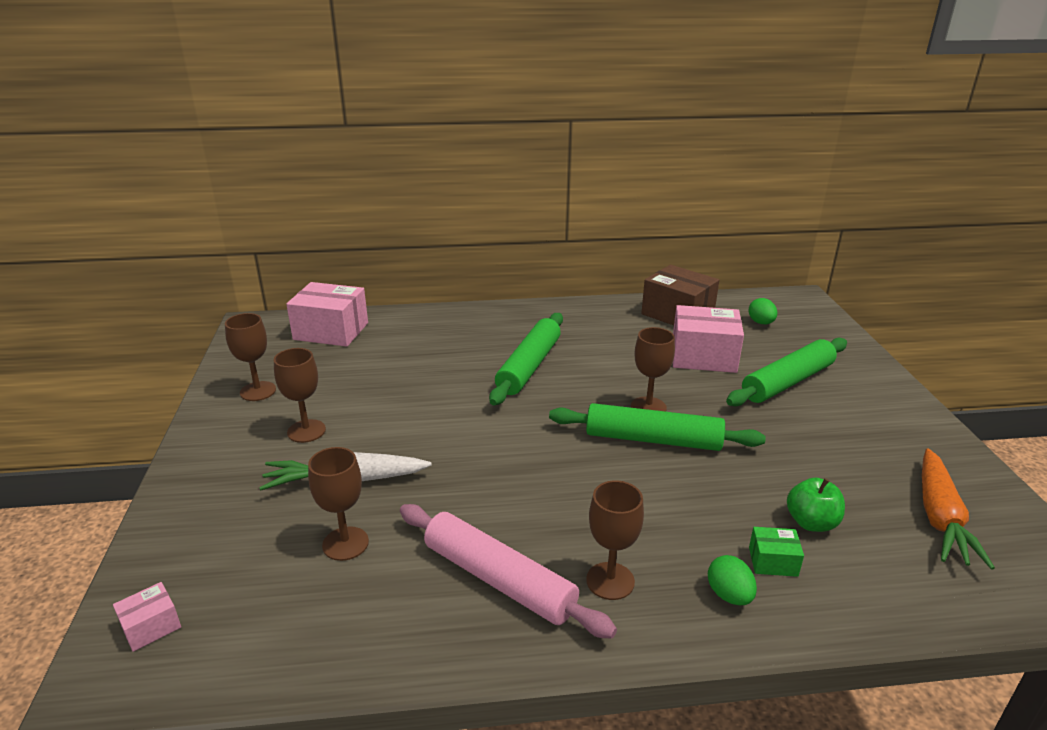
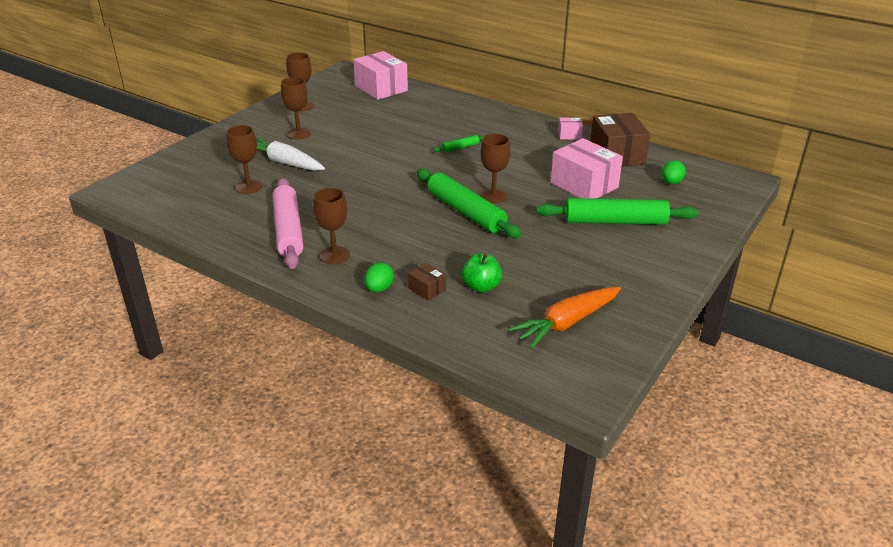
camera: 40 degrees right, 5 degrees up
(151, 626) = (145, 181): pink box -> pink box (569, 135)
(529, 366) = (460, 147): green rolling pin -> green rolling pin, size x0.45
(773, 561) = (427, 289): green box -> brown box

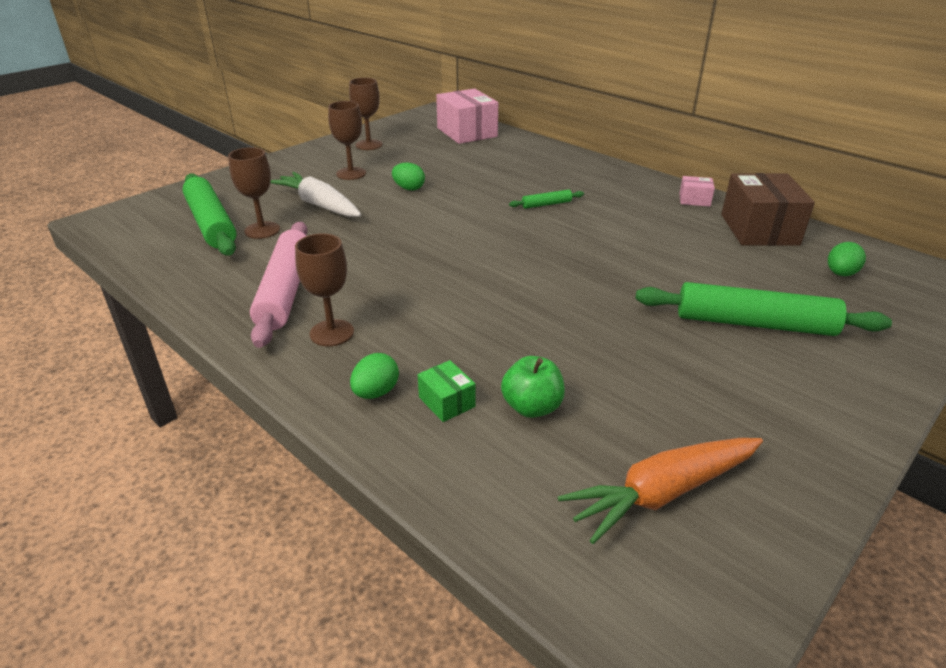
camera: 10 degrees right, 0 degrees up
(350, 143) = (409, 188): none -> green egg
(427, 289) = (447, 402): brown box -> green box
(465, 212) = (534, 288): green rolling pin -> green rolling pin (211, 224)
(493, 196) = (577, 270): brown goblet -> none
(584, 185) = (710, 266): pink box -> none

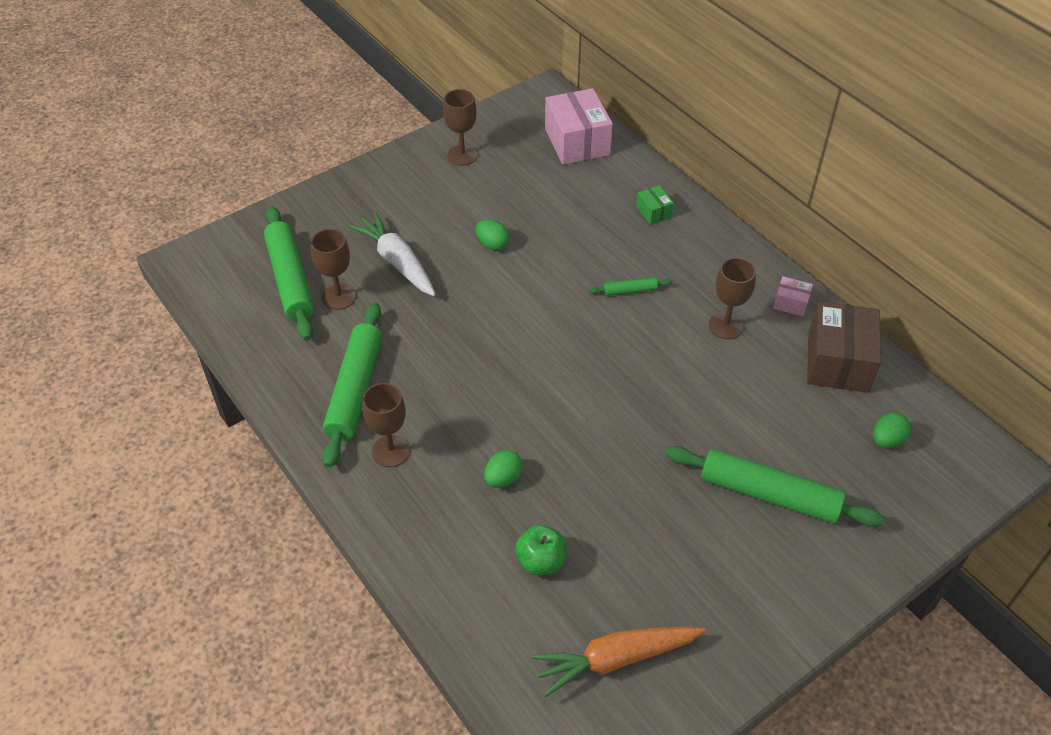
camera: 10 degrees right, 15 degrees up
(285, 291) = (355, 390): pink rolling pin -> green rolling pin
(351, 173) = (436, 209): brown goblet -> brown goblet (726, 326)
(376, 392) = (419, 526): green egg -> green egg (503, 478)
(447, 402) = (474, 545): green box -> green box (654, 212)

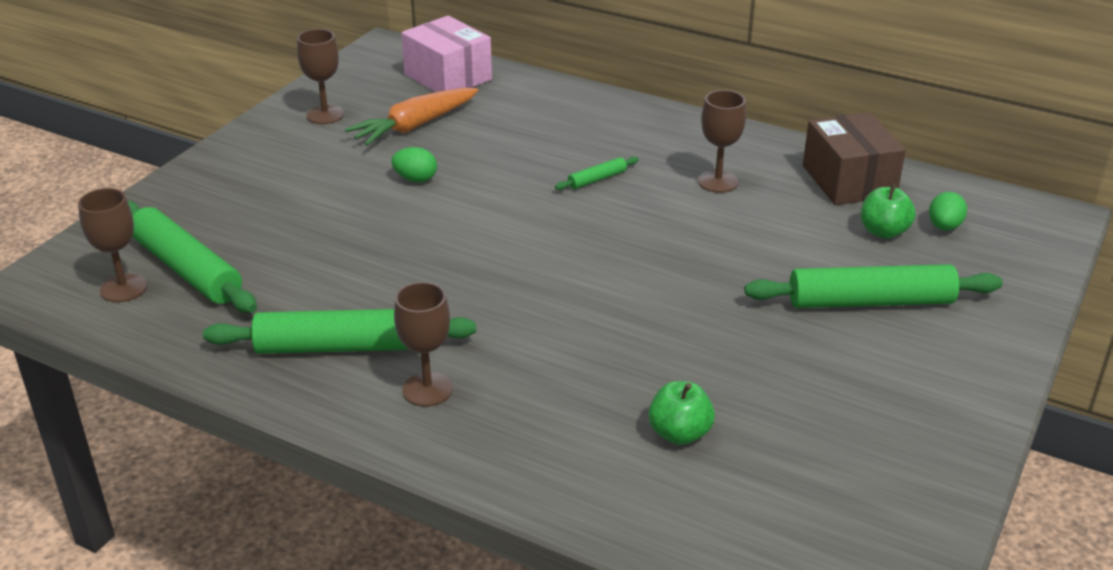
camera: 25 degrees left, 15 degrees down
(339, 297) = (261, 269): brown goblet -> brown goblet (123, 288)
(355, 390) = (342, 346): green rolling pin -> green rolling pin turned 75 degrees counterclockwise
(397, 261) = (311, 220): white carrot -> none
(503, 478) = (580, 374): green egg -> none
(615, 659) = (829, 493): orange carrot -> orange carrot (414, 126)
(654, 212) = (573, 112): green box -> none
(790, 303) = (767, 148): pink box -> none
(830, 427) = (883, 232): none -> green apple

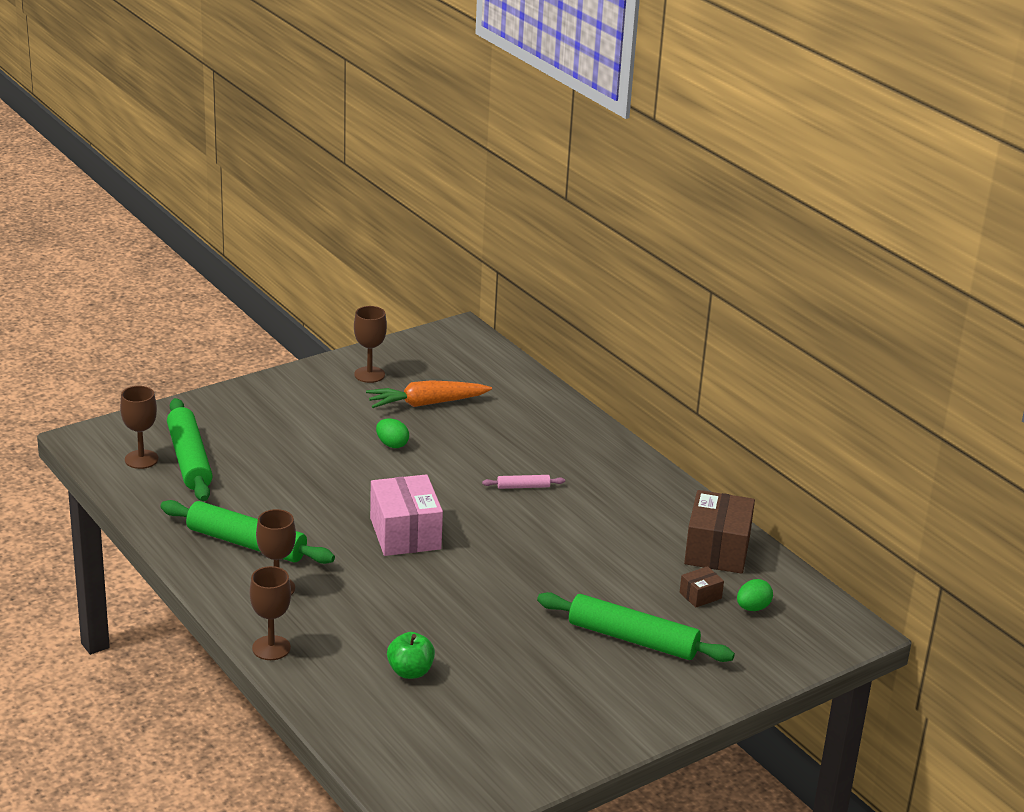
camera: 25 degrees right, 5 degrees down
(448, 77) = (487, 371): pink box -> pink box (405, 533)
(597, 179) = (523, 486): green rolling pin -> pink rolling pin
(718, 182) = (613, 518): brown goblet -> brown goblet (271, 648)
(883, 232) = (700, 595): green apple -> brown box

